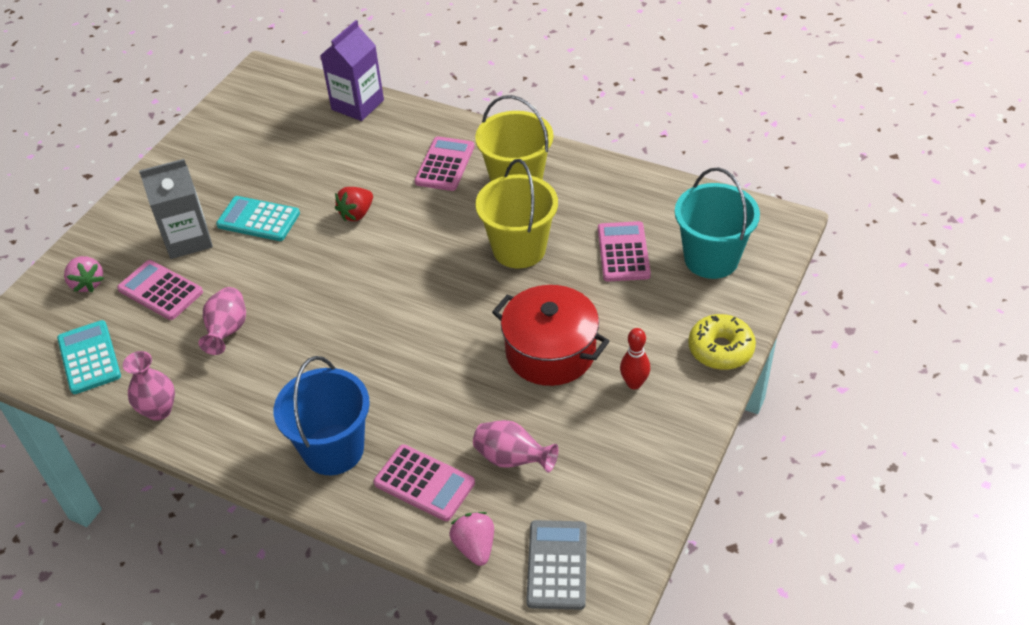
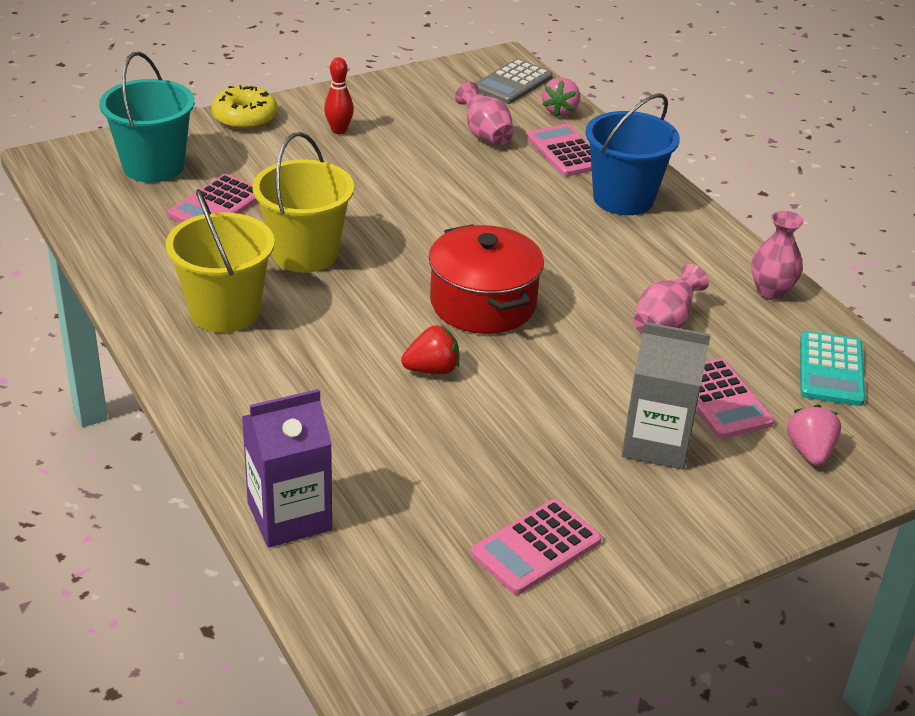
camera: 150 degrees left, 10 degrees down
(258, 219) = (553, 423): turquoise calculator -> none
(445, 164) = (275, 372): pink calculator -> pink calculator (536, 547)
(550, 352) = (377, 174): red pot -> red pot (483, 303)

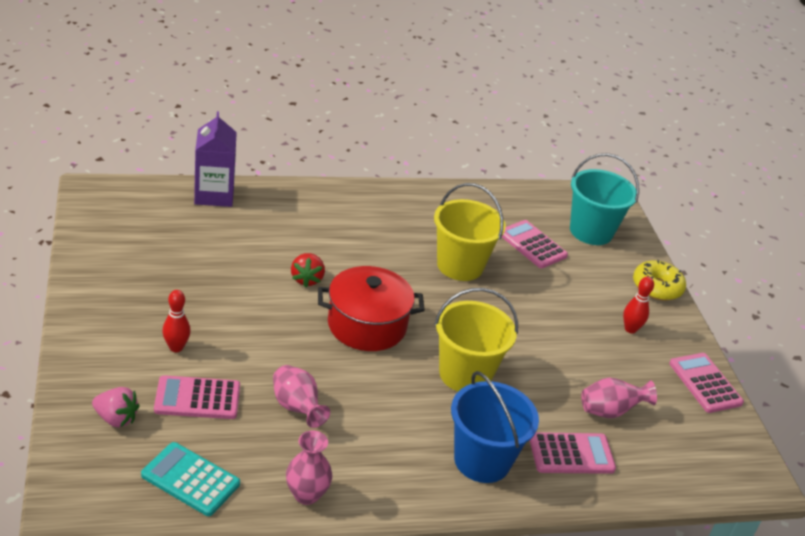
camera: 105 degrees right, 0 degrees up
(225, 311) = (407, 219): yellow bucket -> yellow bucket (465, 374)
(513, 83) = (710, 467): grey calculator -> none
(536, 547) = (128, 265): pink calculator -> pink calculator (705, 383)
(560, 111) = (650, 480): pink strawberry -> none
(656, 443) = (176, 347): grey carton -> red bowling pin

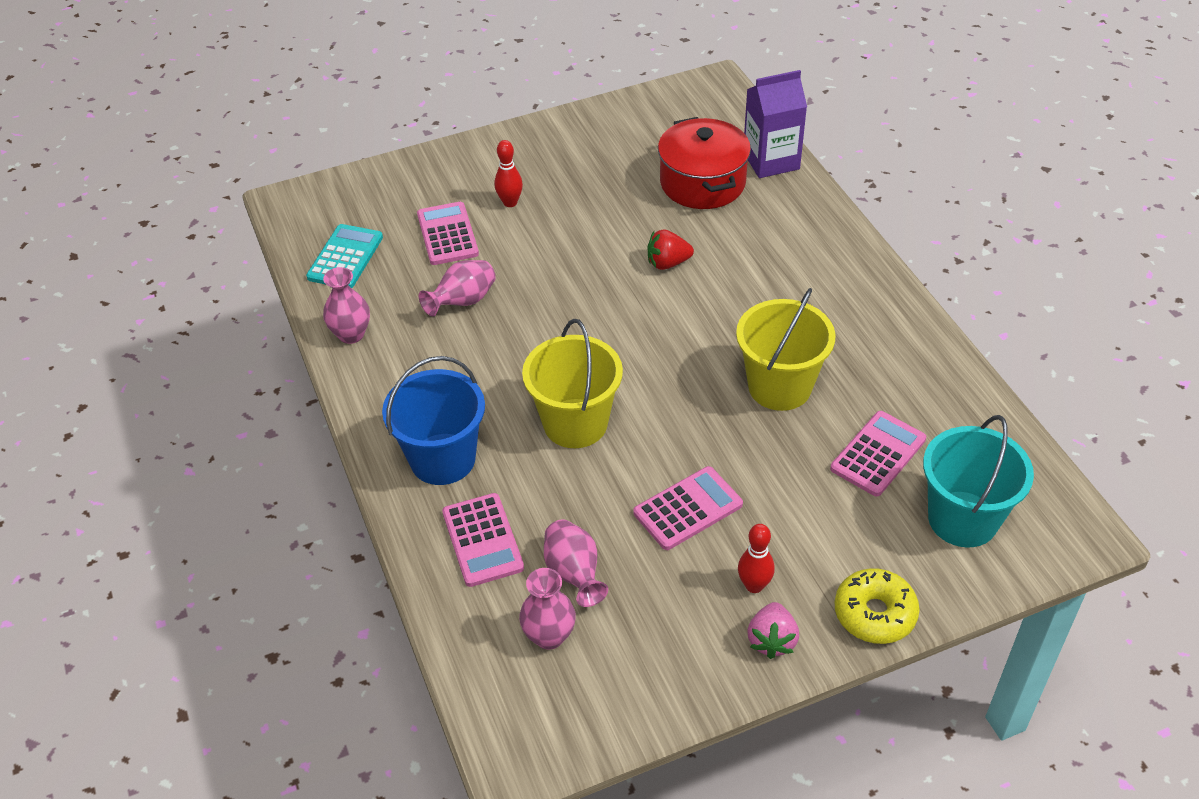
camera: 85 degrees right, 10 degrees up
(116, 418) = (402, 194): pink strawberry -> pink strawberry (772, 640)
(367, 325) = (616, 326): red pot -> red pot (702, 183)
(662, 437) = (549, 636): none -> pink vase
(705, 383) = (681, 685): pink calculator -> pink calculator (688, 509)

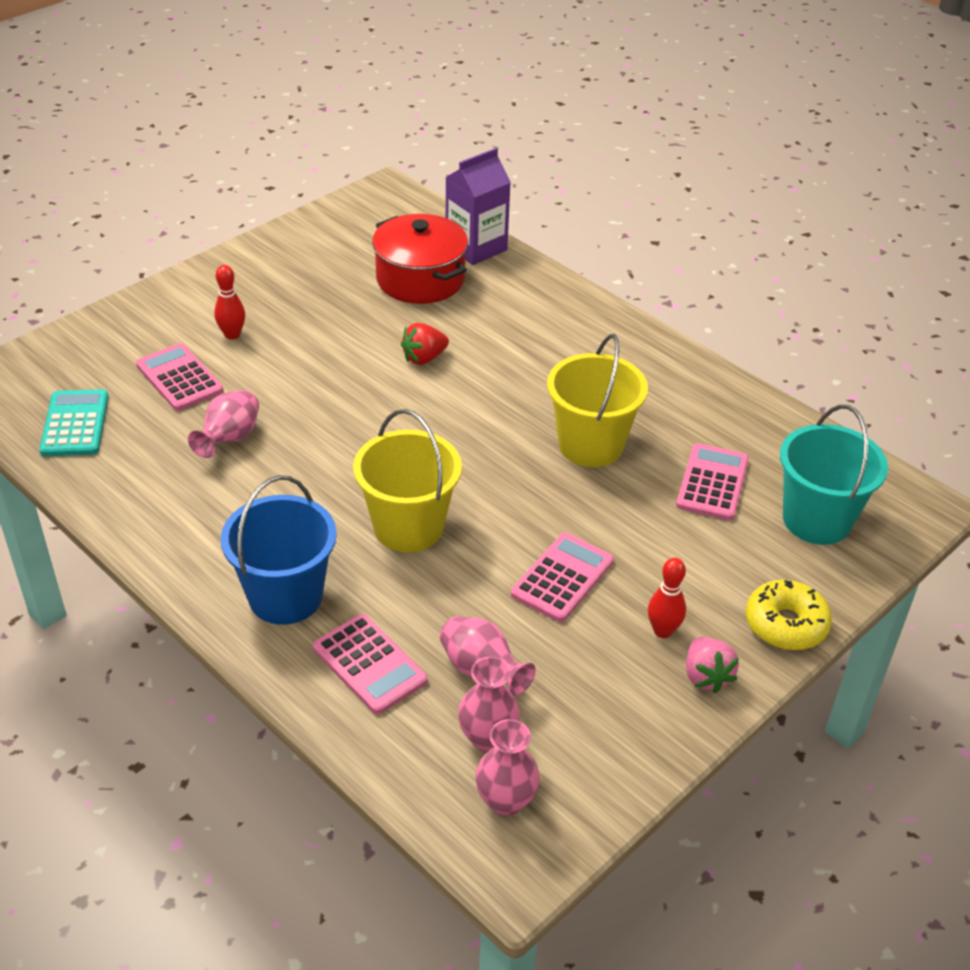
camera: 25 degrees left, 5 degrees down
(351, 334) = (120, 498): pink vase -> pink vase (505, 801)

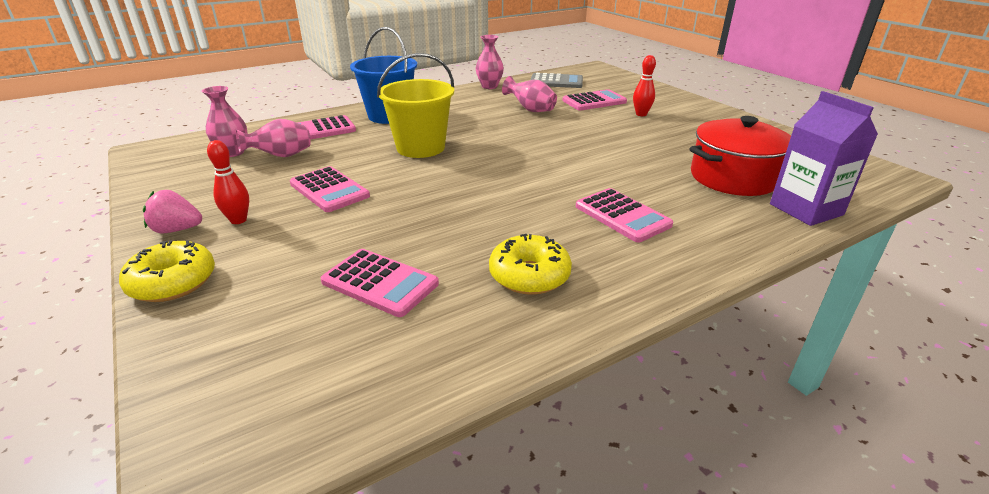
camera: 105 degrees right, 10 degrees down
(75, 424) = (556, 82): turquoise calculator -> grey calculator
(424, 358) = (611, 169): red strawberry -> none
(505, 801) = (187, 152): pink vase -> pink vase (489, 86)
(531, 349) = (622, 216): none -> pink calculator
(590, 445) = (470, 224): yellow bucket -> none
(657, 398) = (529, 275): none -> yellow donut
(816, 520) = (271, 346): turquoise bucket -> none

